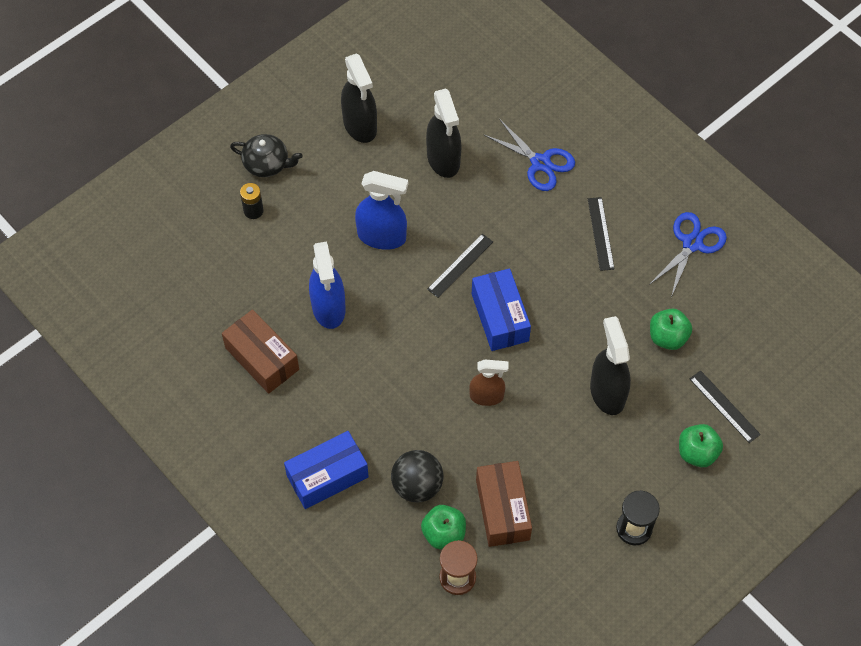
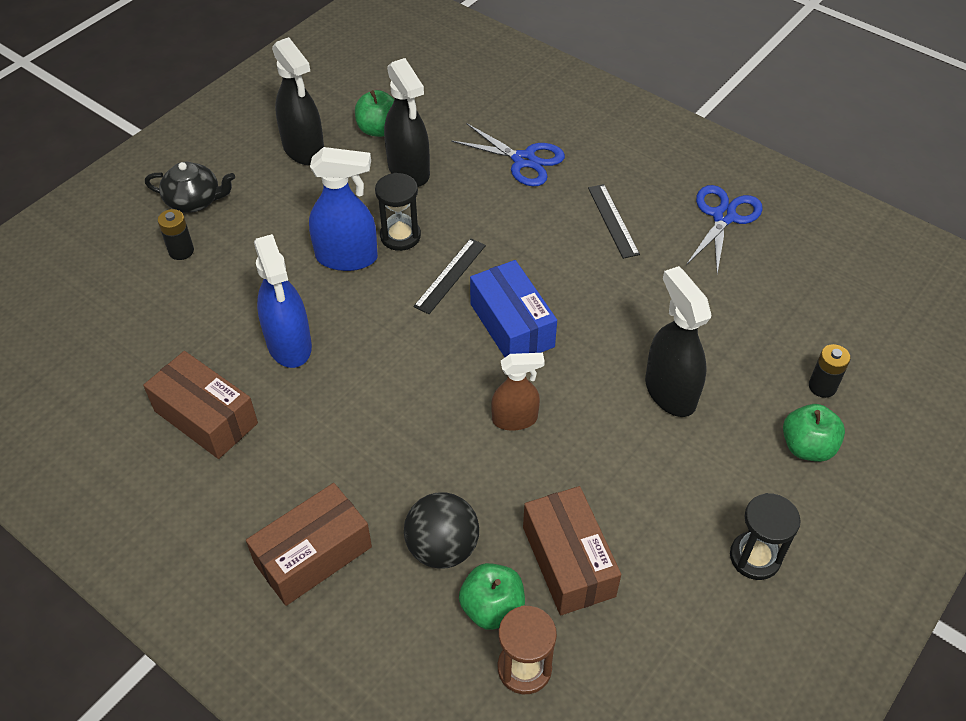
camera: 10 degrees left, 10 degrees down
(327, 476) = (313, 555): blue box -> brown box
(427, 223) = (400, 236): none -> black hourglass
(667, 337) = (726, 318): green apple -> green apple (379, 129)
(724, 406) = (822, 386): black ruler -> black battery

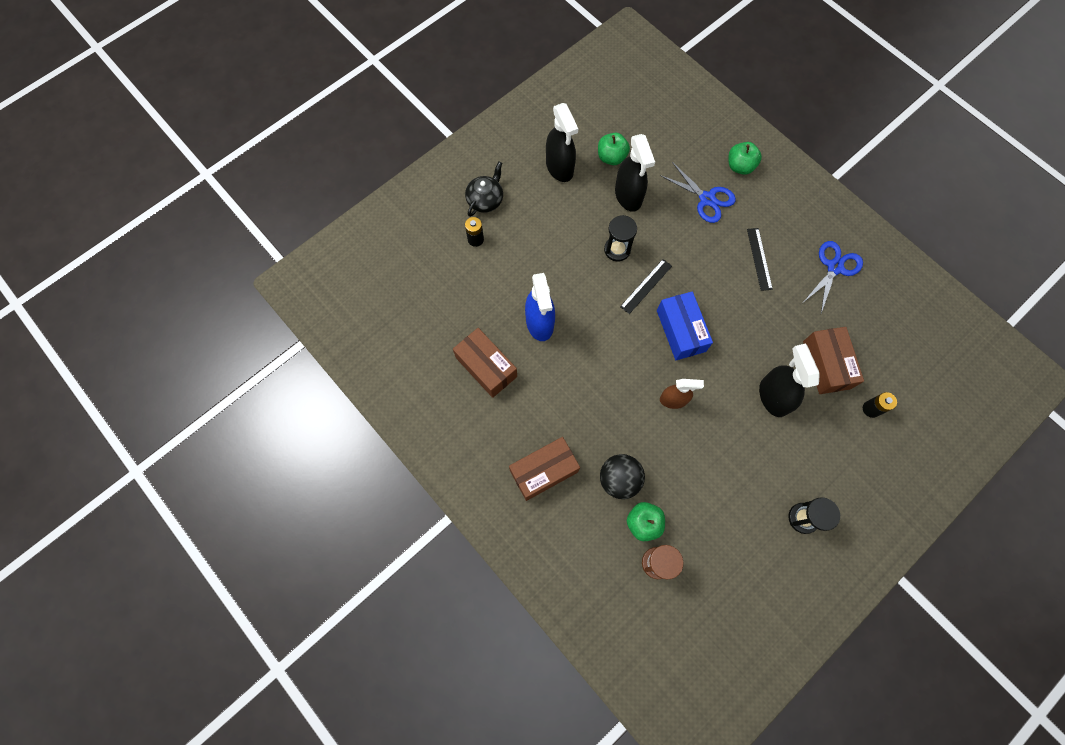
camera: 10 degrees right, 20 degrees up
(194, 201) = (485, 200): black teapot -> black teapot turned 75 degrees counterclockwise
(347, 257) = (581, 261): blue spray bottle -> none
(568, 561) = (692, 501): brown box -> brown box (826, 365)
(807, 447) = (851, 450): green apple -> green apple (740, 166)

